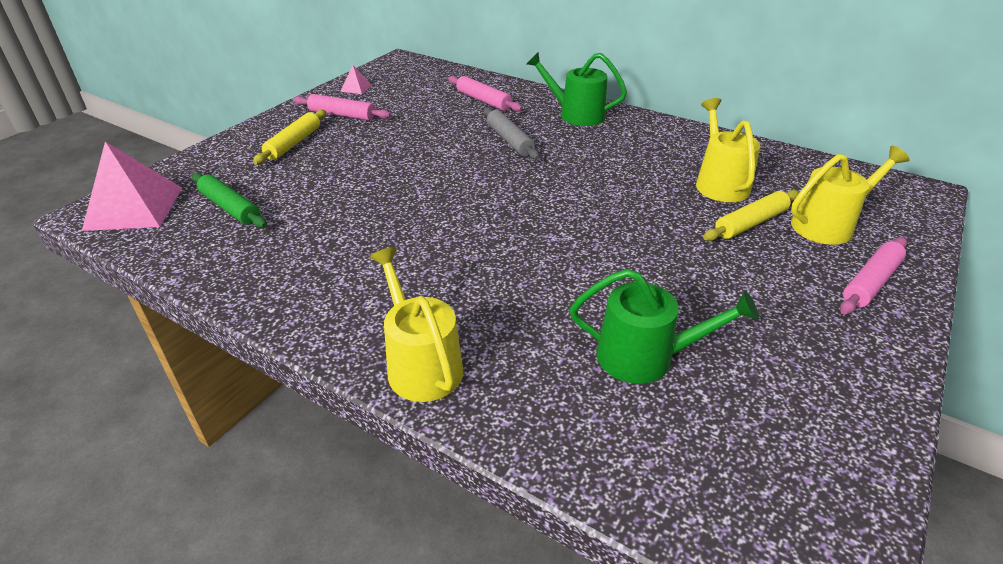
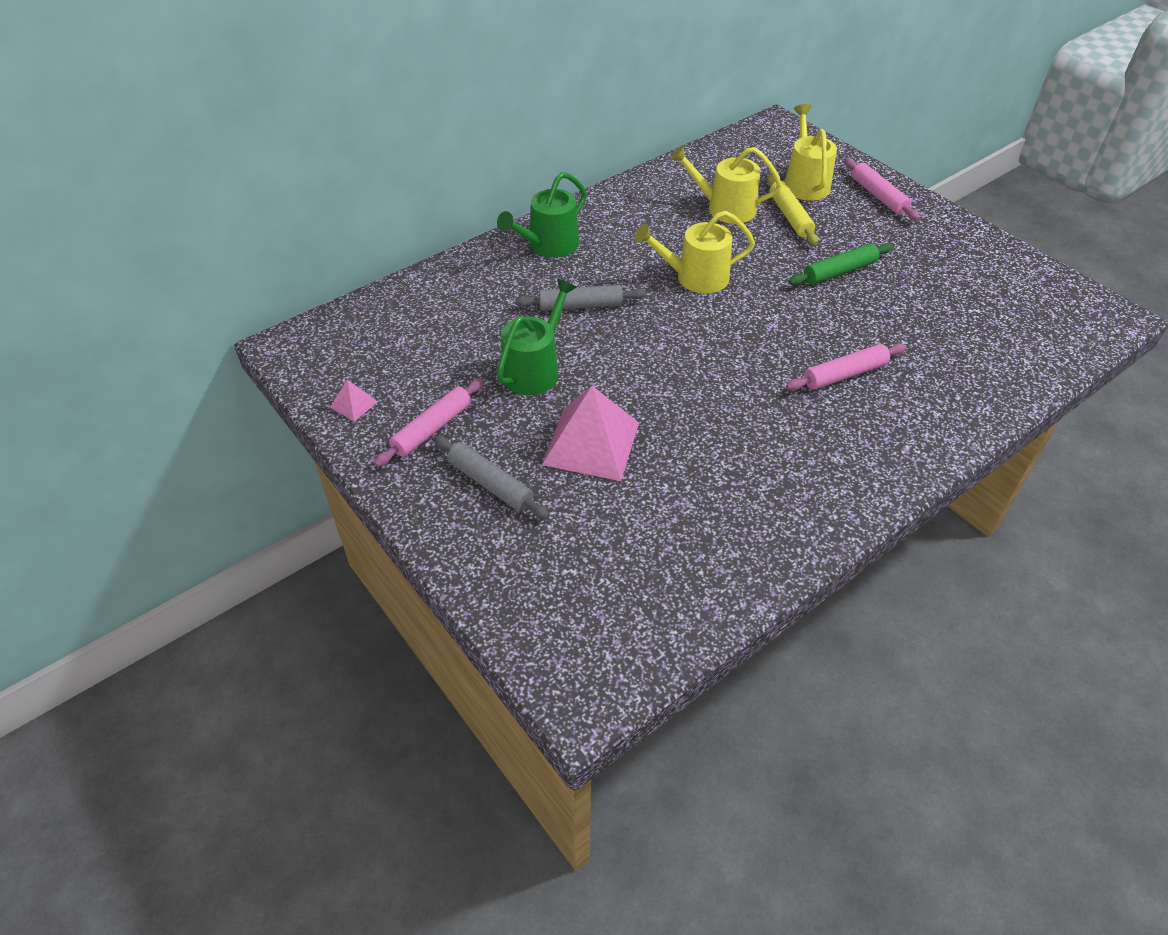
camera: 70 degrees left, 10 degrees up
(134, 208) = (589, 652): pink pyramid -> pink pyramid (591, 443)
(230, 208) = (628, 553): green rolling pin -> green rolling pin (839, 271)
(293, 143) = (490, 483): yellow rolling pin -> grey rolling pin
(421, 364) = (923, 439): yellow watering can -> yellow watering can (695, 277)
(483, 100) = (470, 301): pink rolling pin -> pink rolling pin (844, 374)
(644, 357) = (935, 323): green watering can -> green watering can (534, 369)

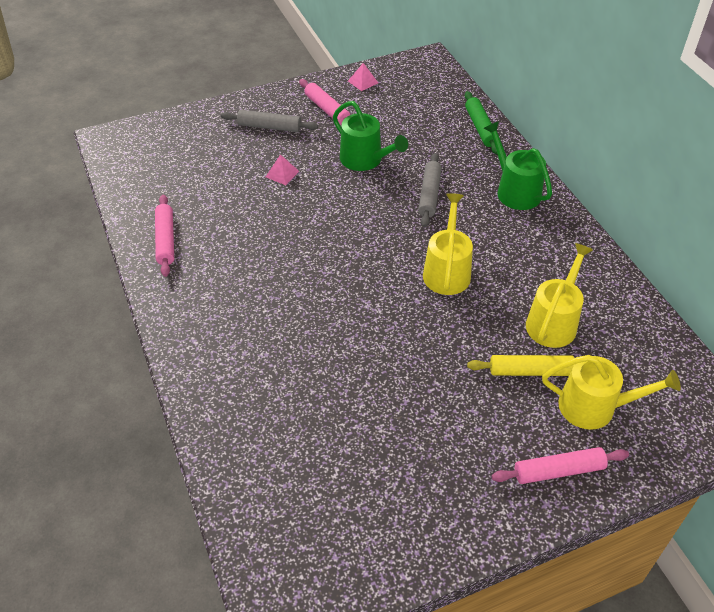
camera: 105 degrees right, 0 degrees up
(490, 483) = (269, 127): grey rolling pin -> grey rolling pin turned 45 degrees clockwise
(591, 443) = (282, 174): pink pyramid -> pink pyramid, size x0.44
(839, 271) = (427, 380): green rolling pin -> green rolling pin (480, 128)
(844, 374) = (289, 331): pink rolling pin -> pink rolling pin (165, 240)

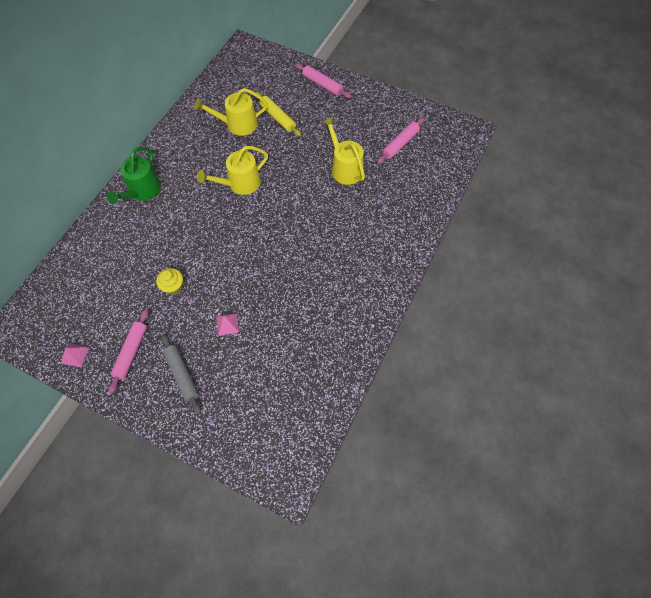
camera: 130 degrees left, 15 degrees up
(165, 240) = (343, 339): pink rolling pin -> pink rolling pin (400, 144)
(365, 160) = (173, 286): green watering can -> yellow cupcake
(429, 195) = (181, 230): grey rolling pin -> none
(480, 128) = (85, 244): green rolling pin -> none
(594, 407) = (277, 88): yellow watering can -> yellow watering can (345, 168)

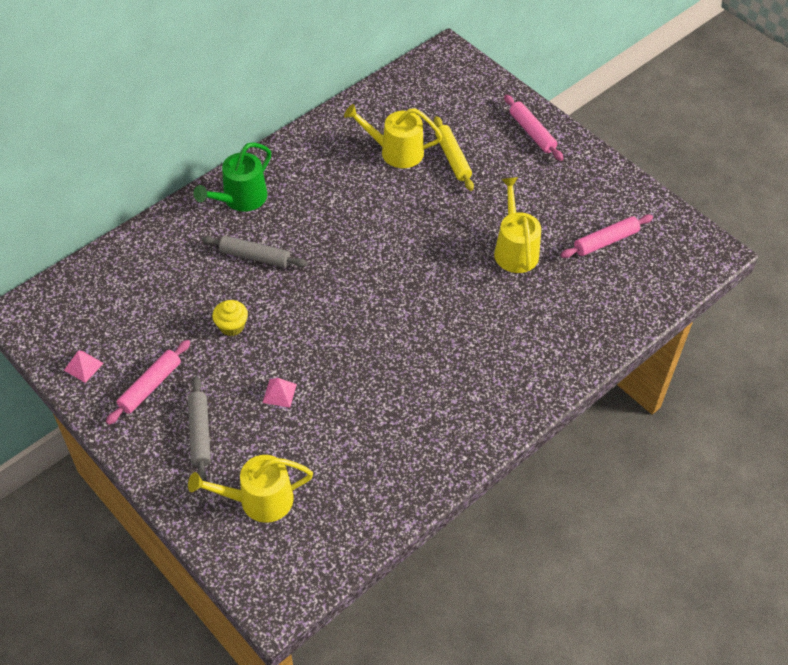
camera: 20 degrees right, 10 degrees down
(169, 230) = (255, 257): none -> grey rolling pin
(240, 184) = (368, 227): yellow watering can -> yellow watering can (259, 500)

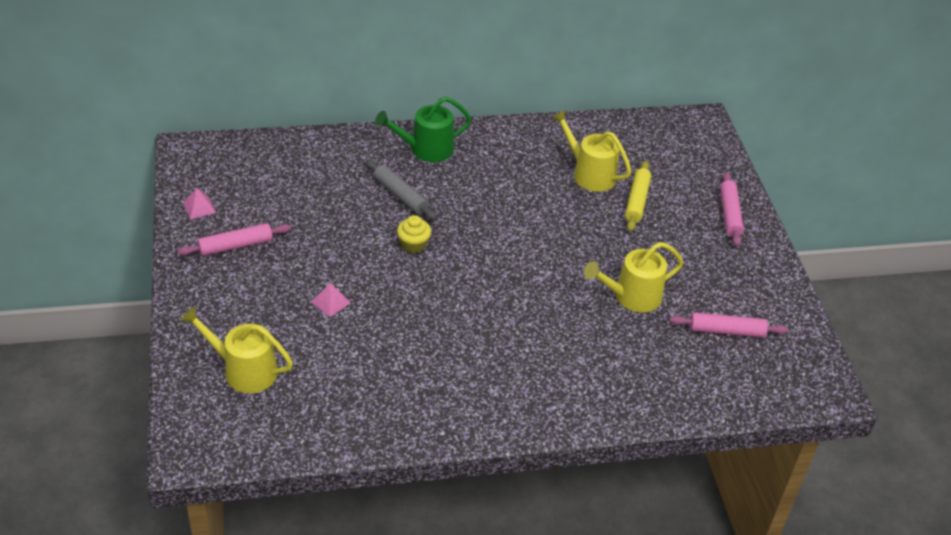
camera: 30 degrees right, 10 degrees down
(200, 433) = (242, 298): grey rolling pin -> none
(232, 326) = (336, 235): yellow cupcake -> yellow cupcake (413, 245)
(515, 250) = (632, 296): yellow watering can -> yellow watering can turned 135 degrees counterclockwise

